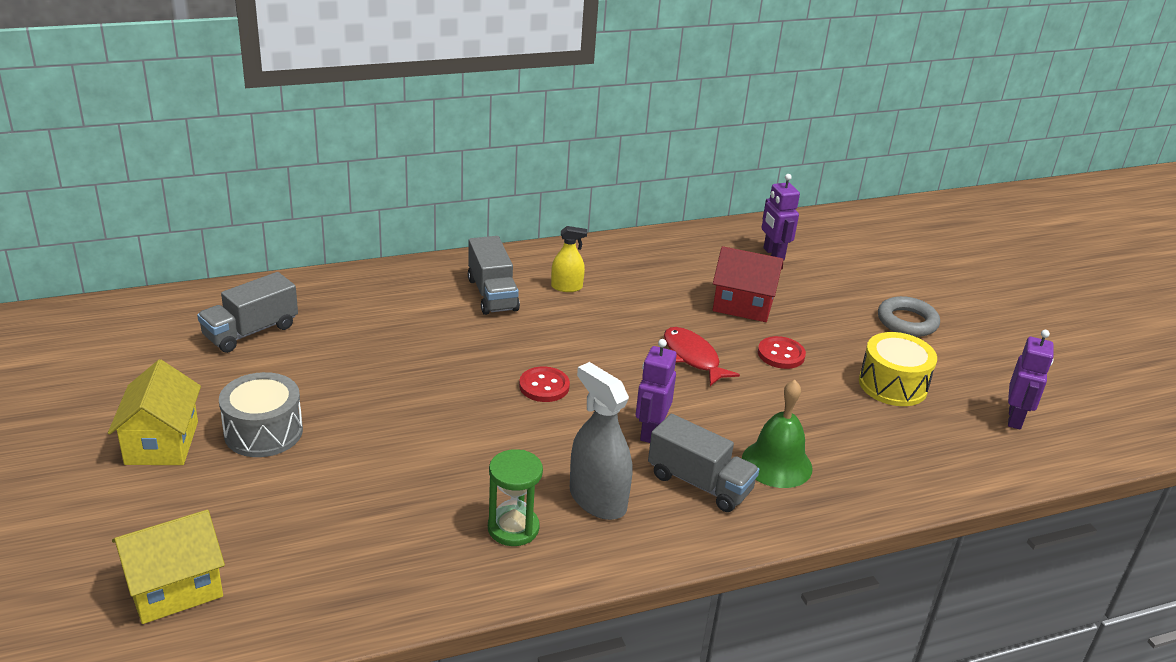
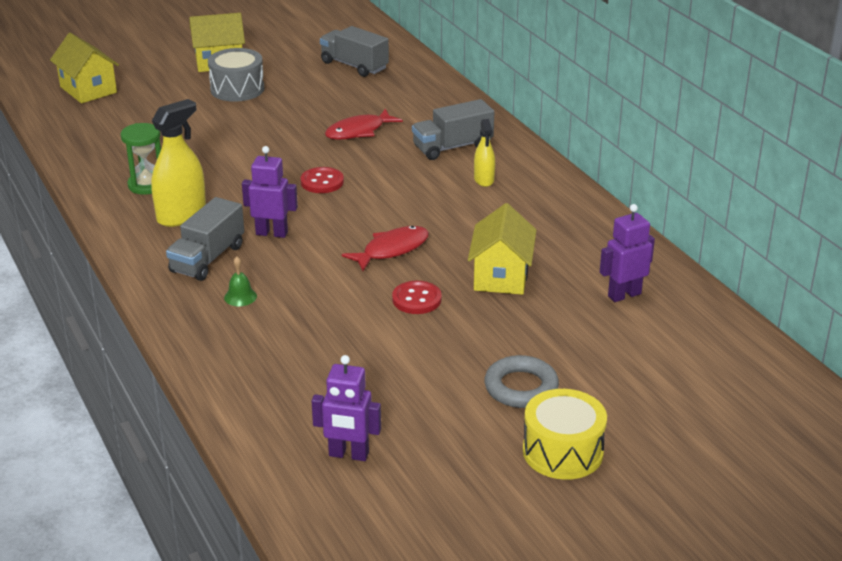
camera: 85 degrees right, 0 degrees up
(431, 348) = (358, 131): none -> red fish
(597, 500) = (181, 215): grey spray bottle -> yellow spray bottle
(743, 305) = (501, 276): red house -> yellow house
(777, 463) = (240, 296): green bell -> green bell, size x0.50
(892, 385) = (386, 370): yellow drum -> yellow drum (562, 452)

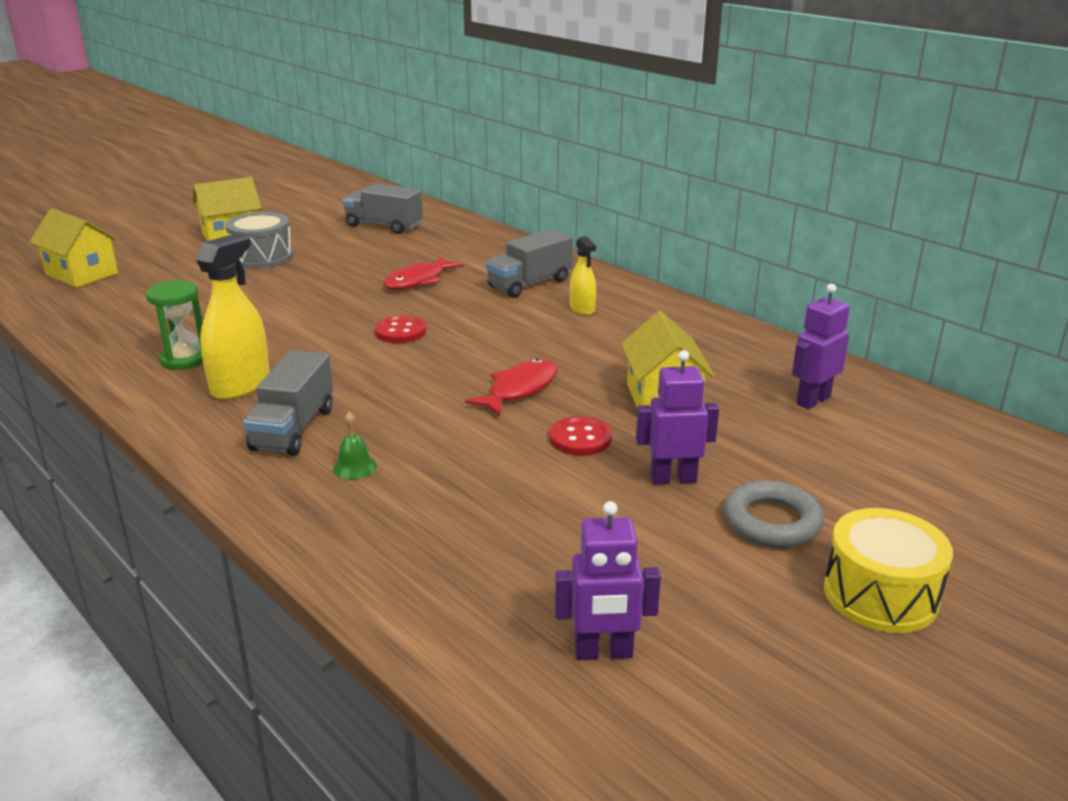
camera: 15 degrees left, 5 degrees down
(272, 233) = (364, 390): purple robot -> purple robot (673, 479)

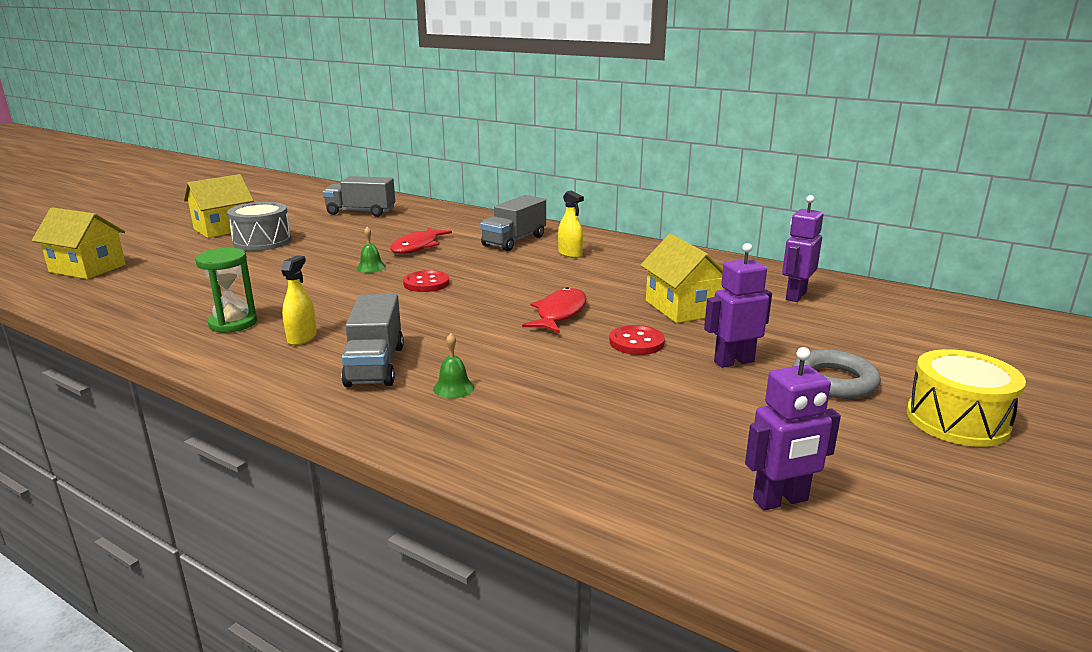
camera: 15 degrees left, 5 degrees down
(240, 385) = (302, 338): yellow spray bottle -> yellow spray bottle, size x0.57
(354, 303) = (371, 267): none -> green bell

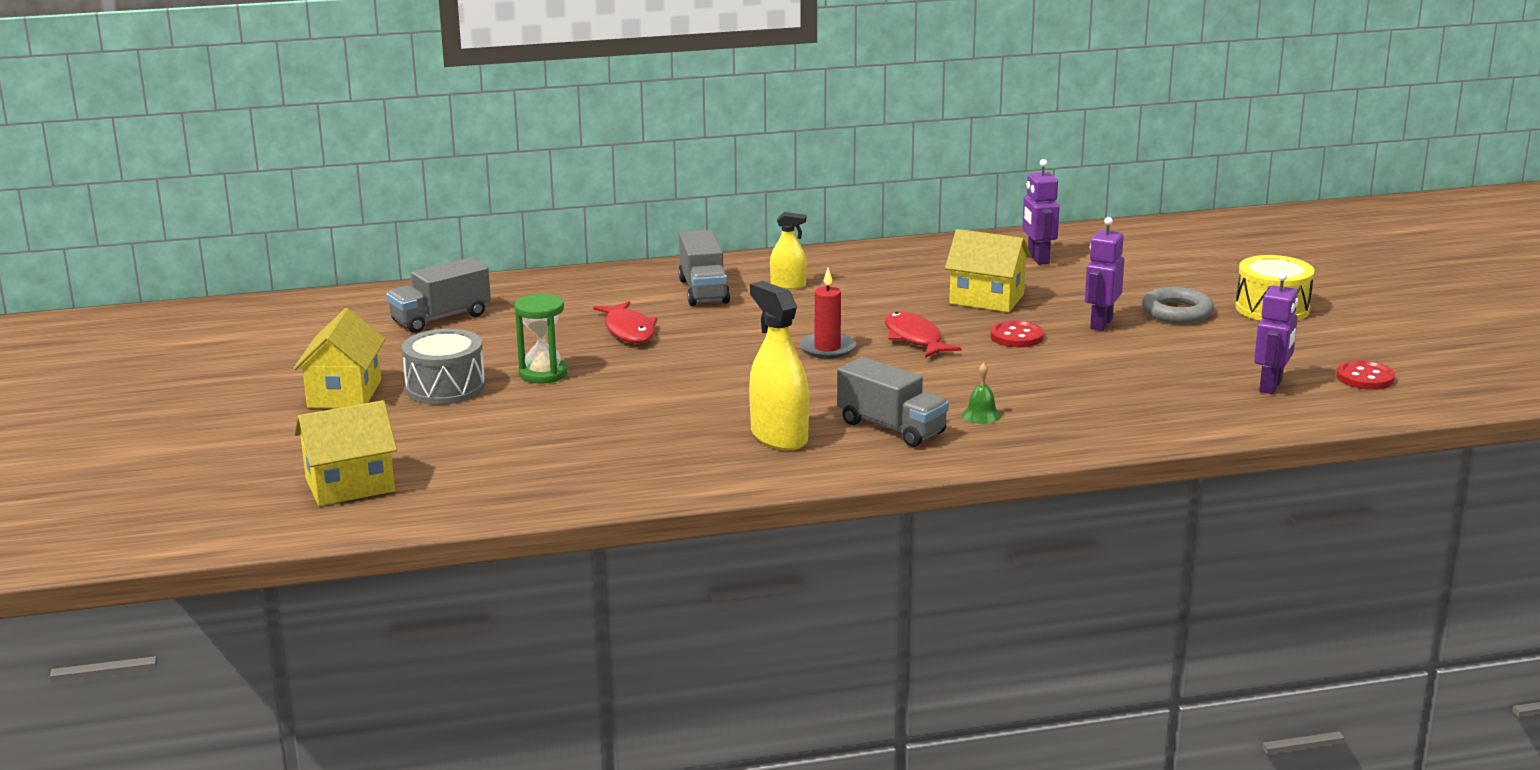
camera: 45 degrees left, 0 degrees up
(233, 323) = (686, 454): green hourglass -> green hourglass (543, 374)
(302, 338) = (779, 437): yellow spray bottle -> yellow spray bottle, size x1.75
(371, 267) = (648, 366): green bell -> none
(426, 283) = (743, 358): red button -> red button (1365, 378)
(488, 297) = (827, 348): none -> red candle

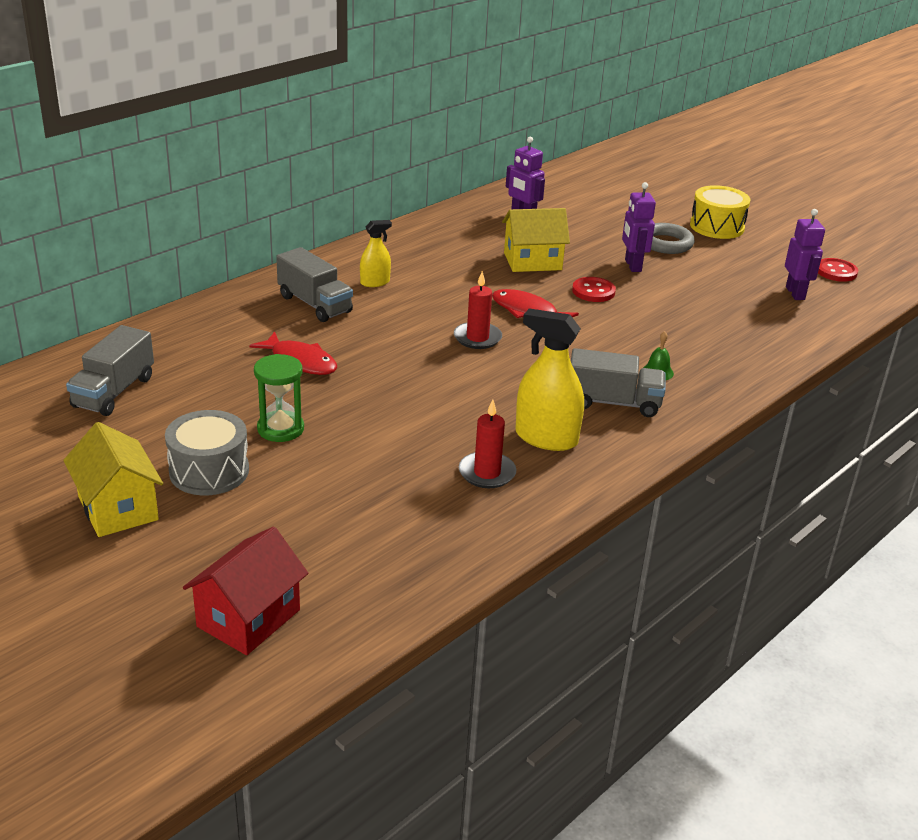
camera: 35 degrees left, 10 degrees up
(350, 485) = (248, 618): yellow house -> red house
(682, 447) = (487, 473): none -> red candle

